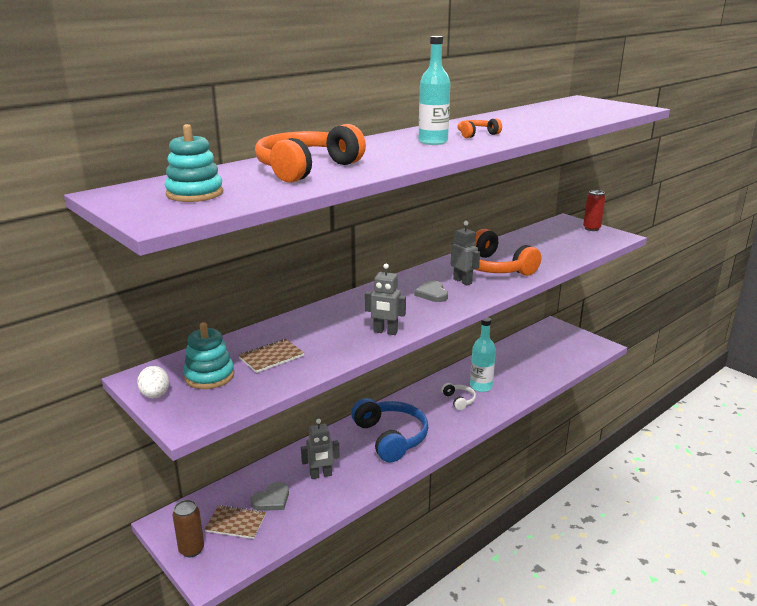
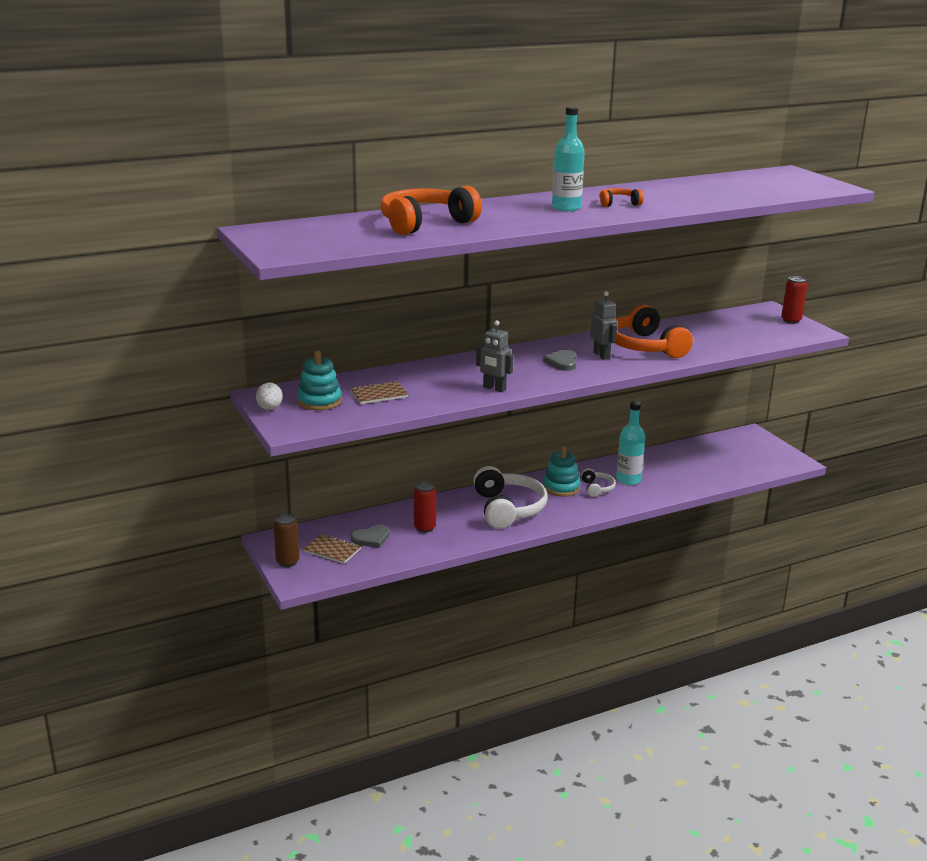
camera: 15 degrees right, 0 degrees up
(195, 194) = (318, 236): turquoise stacking toy -> turquoise stacking toy (561, 487)
(321, 475) = (424, 528): grey robot -> red can
(391, 437) = (508, 509): blue headphones -> white headphones

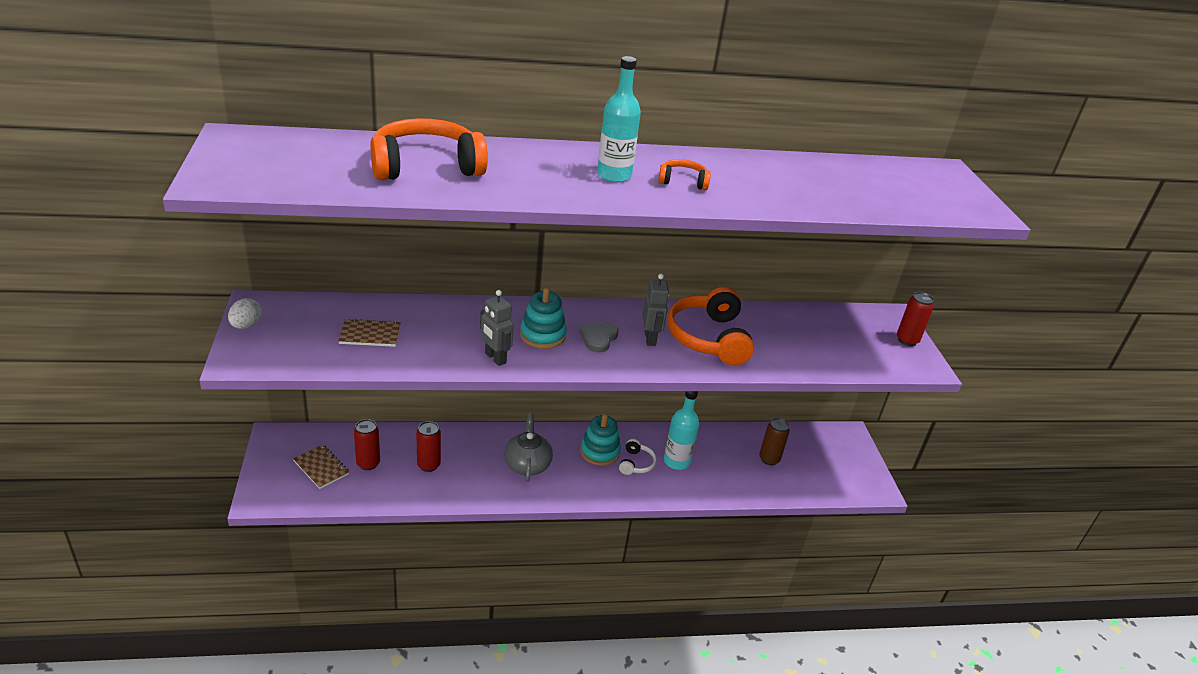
camera: 15 degrees right, 10 degrees up
(287, 562) = (270, 470): brown can -> brown can (769, 459)
(319, 401) = (303, 328): turquoise stacking toy -> turquoise stacking toy (542, 335)
(371, 538) = (368, 463): grey heart -> red can
(508, 509) = (527, 464): white headphones -> grey teapot

